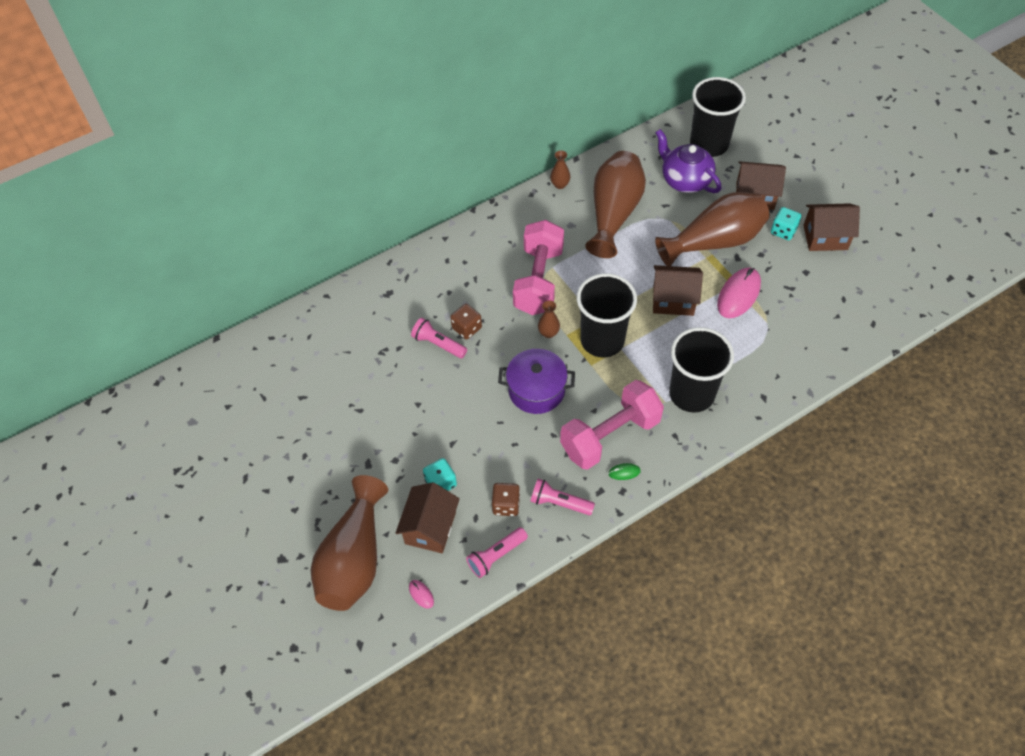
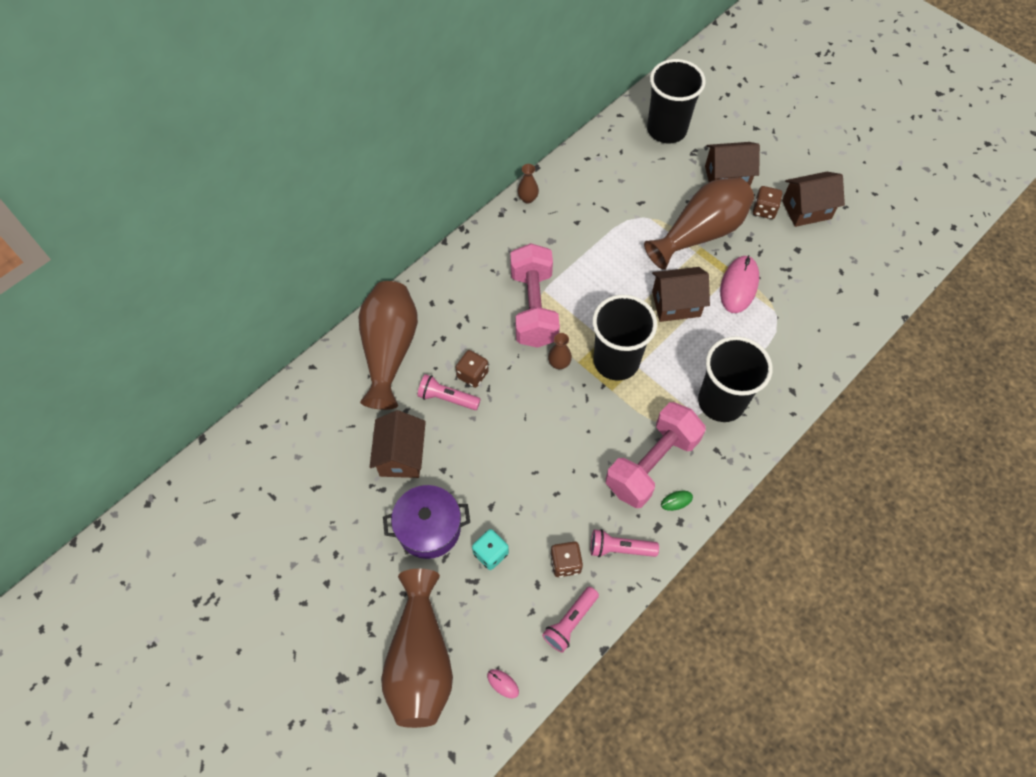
camera: 15 degrees left, 5 degrees up
(430, 528) = (493, 606): brown house -> brown house (401, 456)
(536, 390) = (563, 429): purple pot -> purple pot (429, 528)
(614, 213) = (591, 220): brown vase -> brown vase (389, 350)
(685, 180) = (653, 172): purple teapot -> none
(783, 231) = (764, 210): turquoise dice -> brown dice

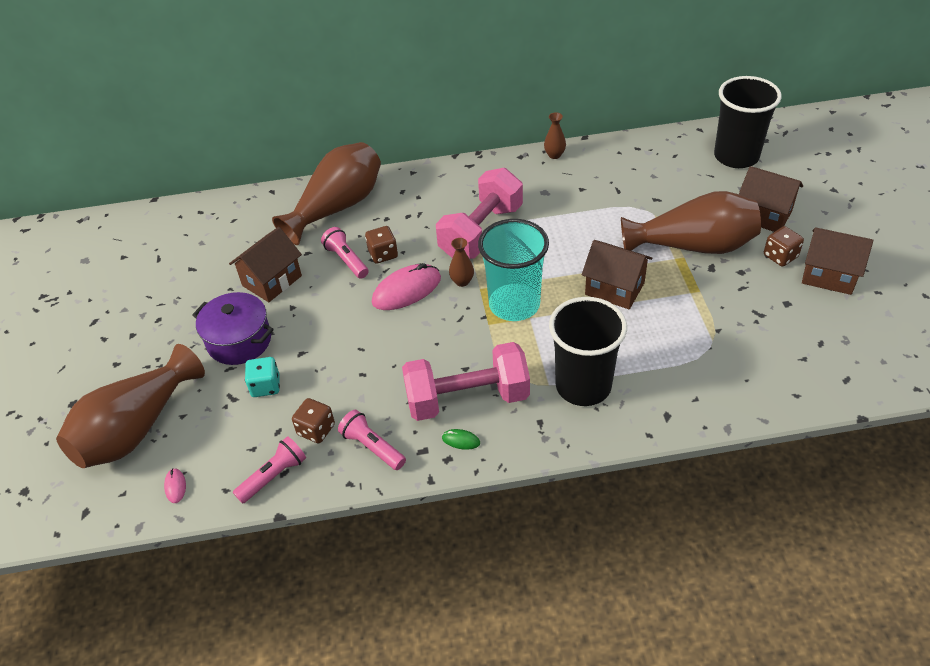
camera: 40 degrees right, 15 degrees down
(570, 622) = (274, 476): pink flashlight -> pink flashlight turned 150 degrees clockwise
(616, 361) = (514, 304): black cup -> turquoise cup
(739, 286) = (693, 304): pink mouse -> pink mouse (406, 290)

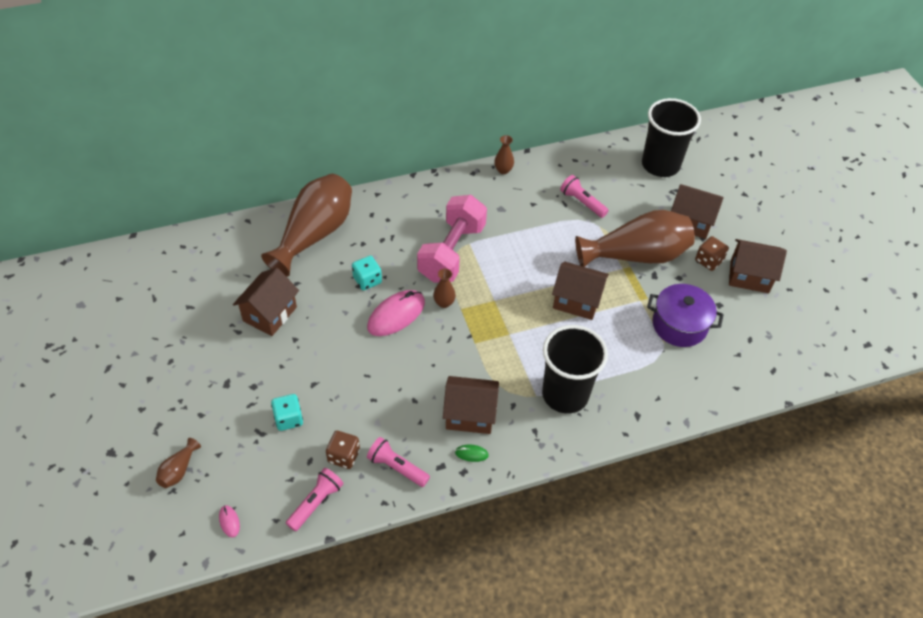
camera: 15 degrees left, 5 degrees up
(136, 428) = (178, 470): brown vase -> brown vase, size x0.40
(239, 341) = (253, 377): purple pot -> purple pot (679, 325)
(346, 260) = (335, 288): pink flashlight -> pink flashlight (582, 202)
(383, 254) = (367, 280): brown dice -> turquoise dice
(467, 399) = (470, 415): pink dumbbell -> brown house
(514, 304) = (494, 322): turquoise cup -> none

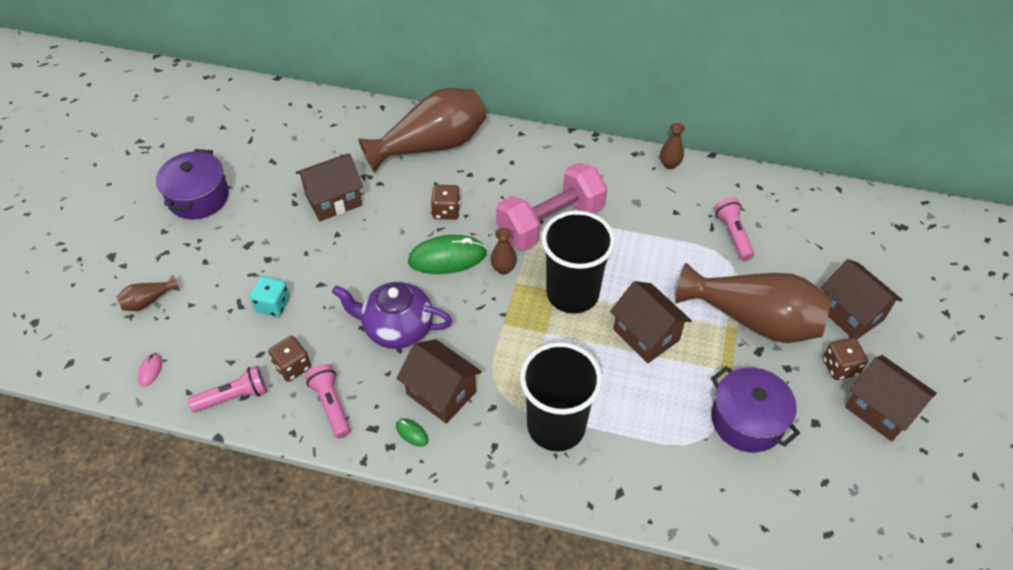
camera: 35 degrees right, 0 degrees up
(149, 366) = (198, 197): none -> purple pot
(367, 280) = (446, 211): turquoise dice -> brown dice
(396, 315) = (447, 257): pink mouse -> green mouse
(400, 386) = (397, 328): none -> purple teapot
(660, 165) = (860, 234): black cup -> black cup (572, 294)

